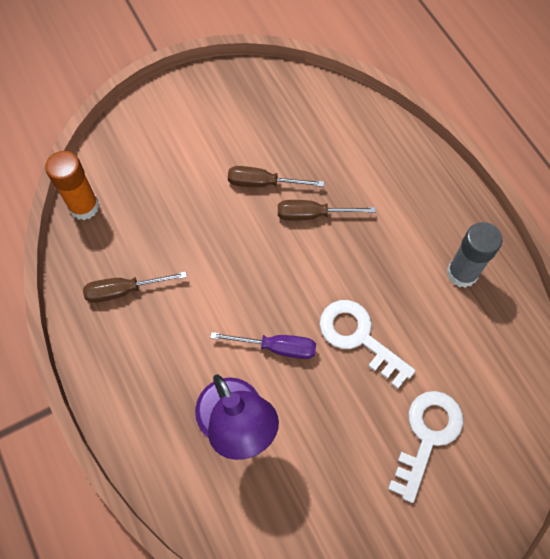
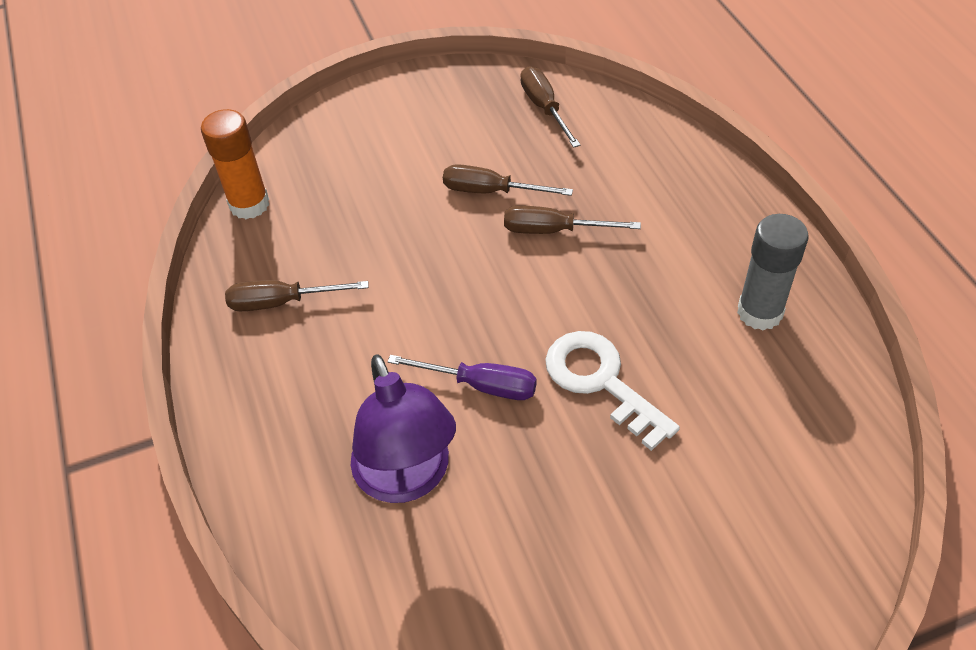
camera: 10 degrees right, 15 degrees down
(294, 105) = (544, 108): none -> brown screwdriver
(427, 435) = (690, 517): white key -> none

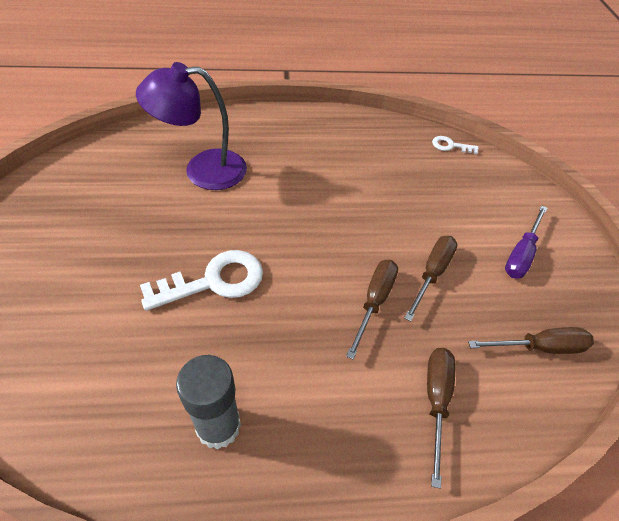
camera: 100 degrees right, 0 degrees up
(249, 204) = (450, 146): orange glue stick -> white key
(282, 302) = (358, 146): brown screwdriver -> brown screwdriver (436, 401)
(480, 385) = (248, 217): purple screwdriver -> purple screwdriver (521, 254)

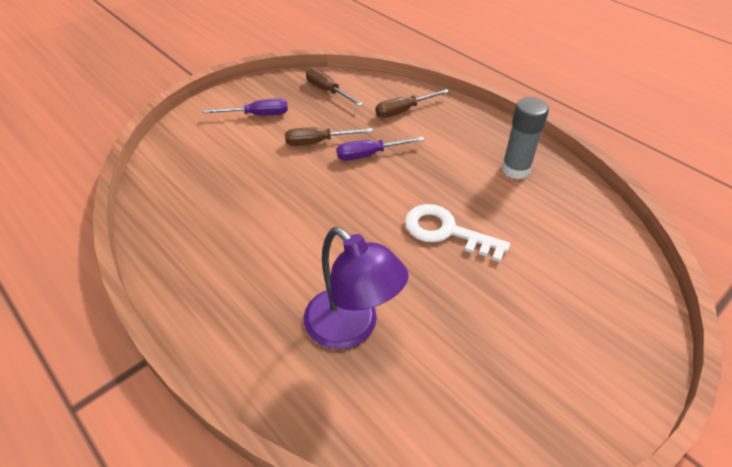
camera: 125 degrees left, 5 degrees down
(374, 302) = (369, 155): brown screwdriver -> purple screwdriver
(450, 146) = (151, 186): white key -> none

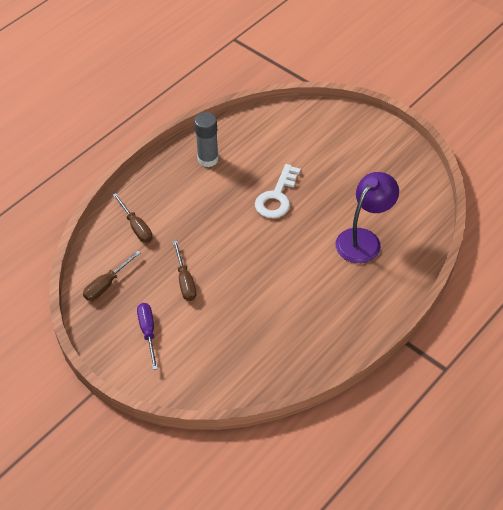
camera: 95 degrees left, 5 degrees up
(369, 155) = (199, 245): purple screwdriver -> none

